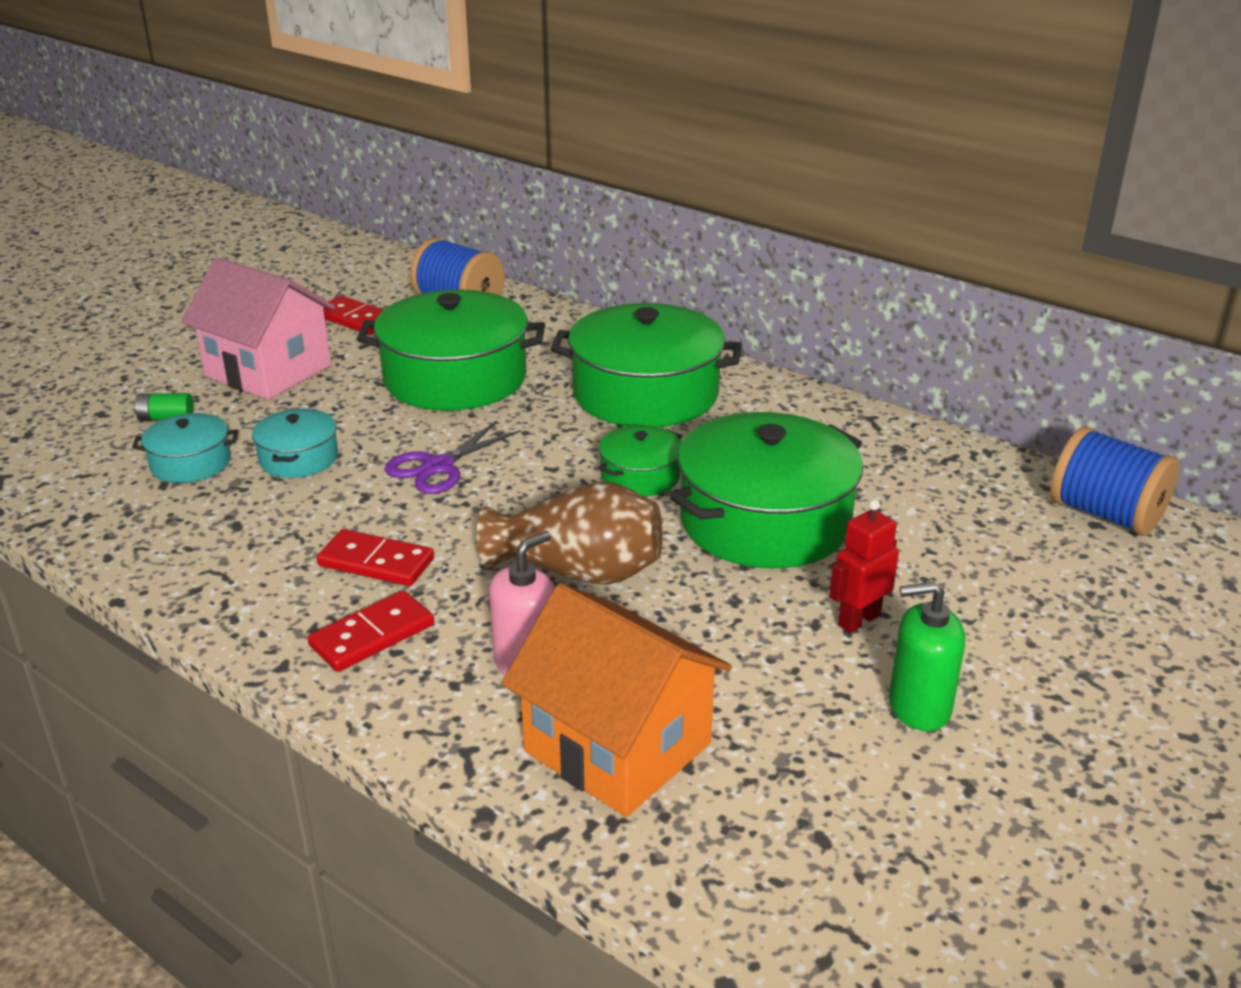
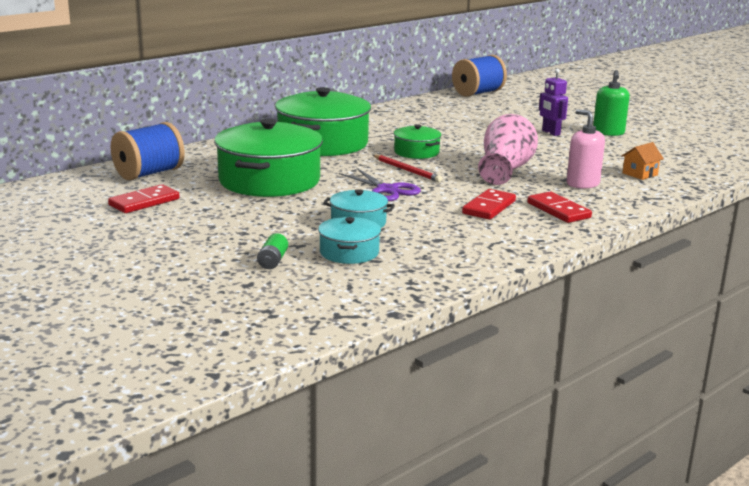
camera: 80 degrees left, 10 degrees down
(268, 371) = (214, 229): pink house -> none
(538, 475) = (407, 170): none -> red pencil
(578, 571) = (505, 170): brown vase -> pink vase
(617, 747) = (640, 174): orange house -> orange house, size x0.41
(765, 521) = (468, 136): green pot -> none
(858, 620) = (550, 133): red robot -> purple robot

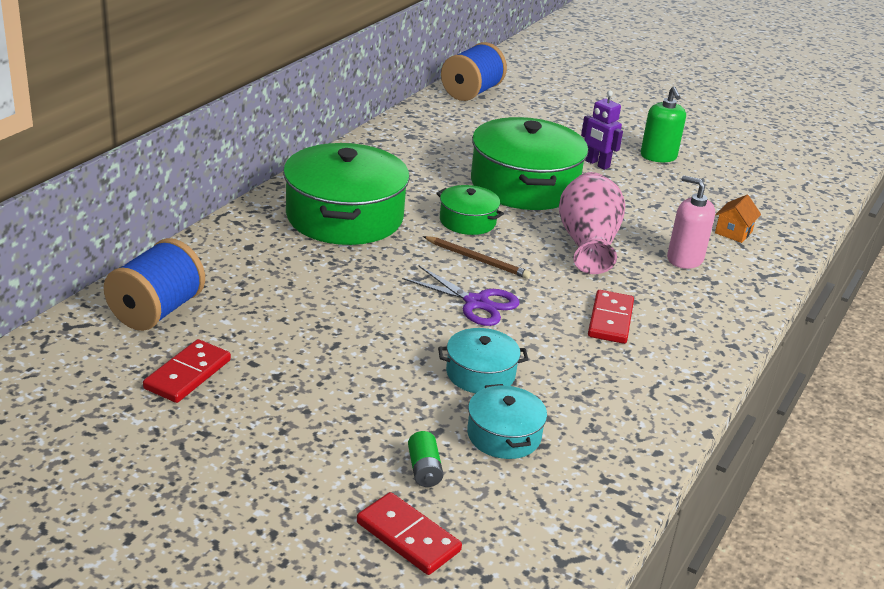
camera: 20 degrees left, 10 degrees up
(269, 180) = (323, 304): green pot -> green pot (524, 185)
(407, 170) = (477, 260): red pencil -> brown pencil
(558, 210) = (687, 314): red domino -> red domino (408, 537)

